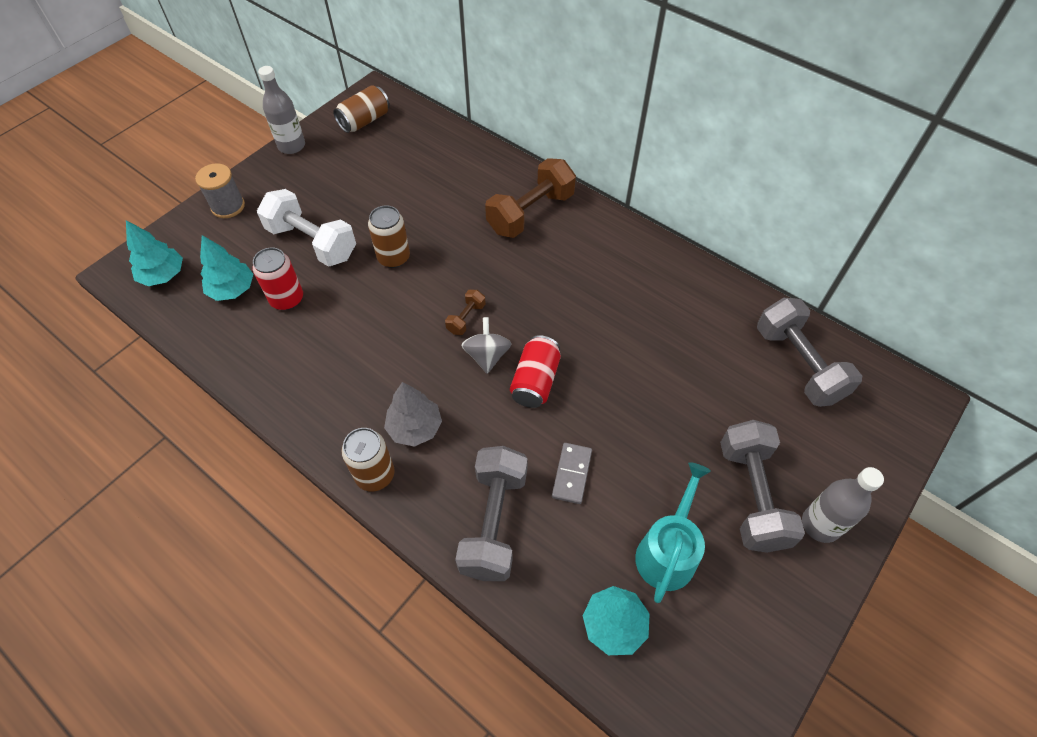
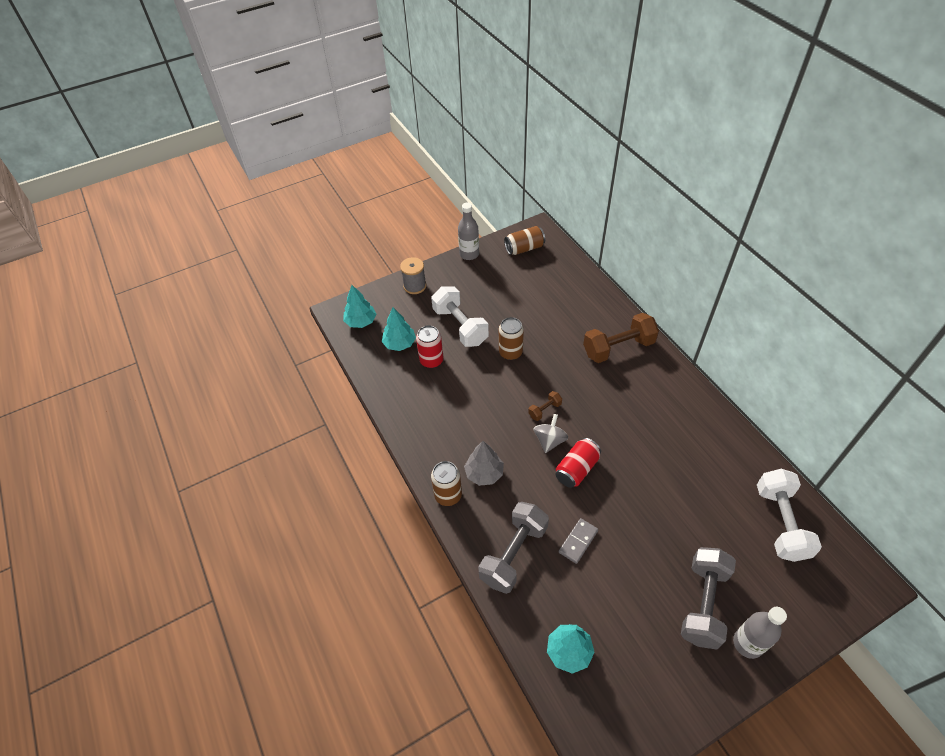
camera: 25 degrees right, 5 degrees down
(667, 552) = (625, 618): turquoise watering can -> none
(798, 364) = (780, 522): grey dumbbell -> white dumbbell

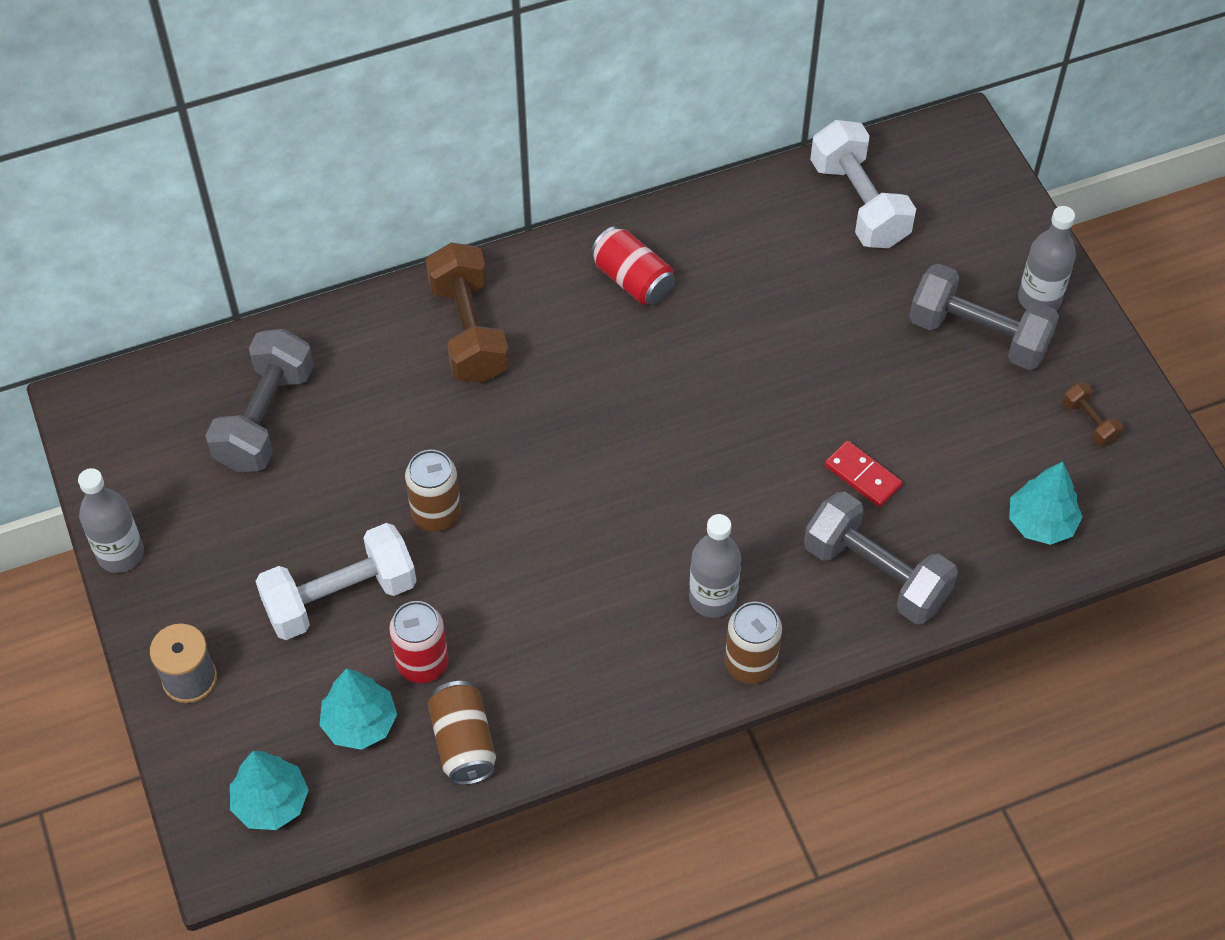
camera: 85 degrees left, 5 degrees up
(484, 473) = (712, 598): grey tree -> grey bottle
(524, 248) = (139, 441): brown can -> brown can (463, 743)
(544, 410) = (590, 478): brown dumbbell -> brown dumbbell (1089, 422)
(547, 284) = (265, 418): none -> grey dumbbell
(549, 441) = (660, 482): grey spinning top -> none
(576, 469) = (726, 451): red can -> red can (632, 280)
(578, 541) = (863, 476): grey domino -> red domino
(780, 522) = (859, 203): white dumbbell -> white dumbbell turned 60 degrees clockwise

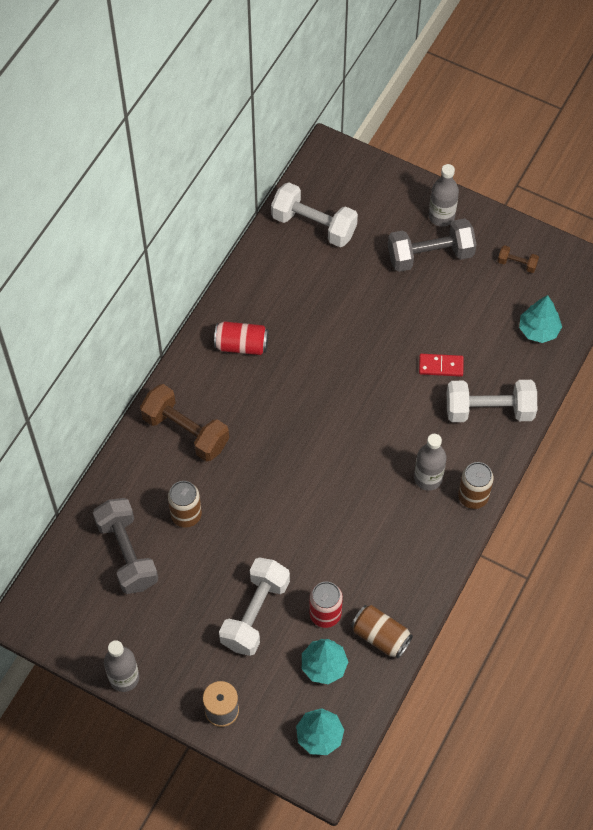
camera: 40 degrees left, 5 degrees up
(436, 514) = (260, 536): brown can -> brown can (186, 515)
(876, 574) = (489, 410): grey dumbbell -> white dumbbell

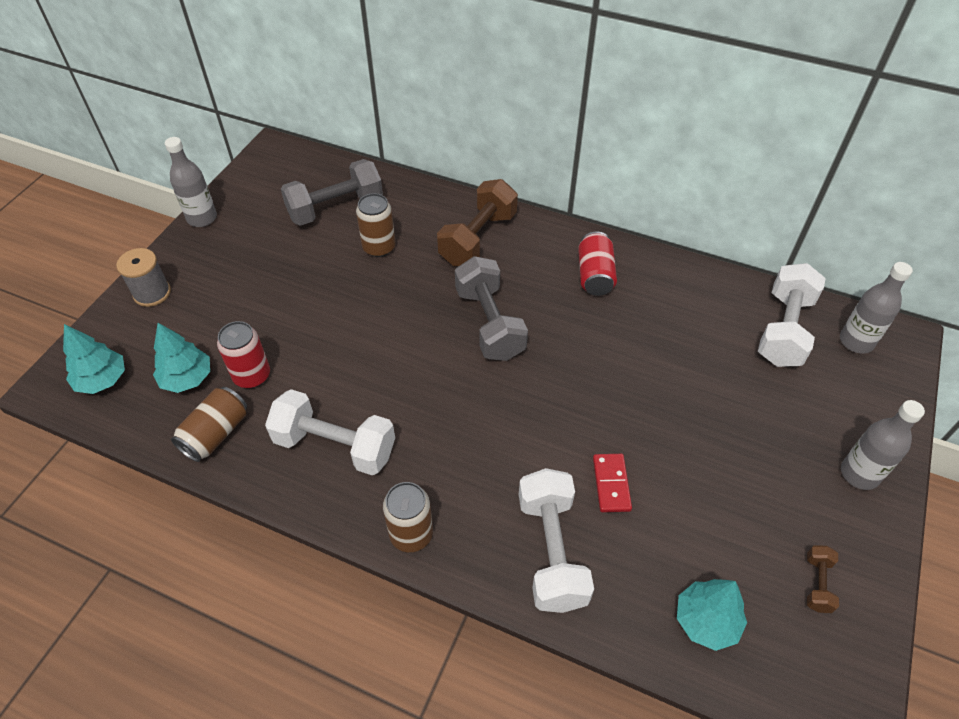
camera: 85 degrees right, 10 degrees down
(255, 613) = (259, 312): white dumbbell -> white dumbbell (335, 446)
(428, 478) = (436, 476): grey bottle -> grey bottle (856, 341)
(430, 255) = (788, 462): grey dumbbell -> grey dumbbell (489, 323)

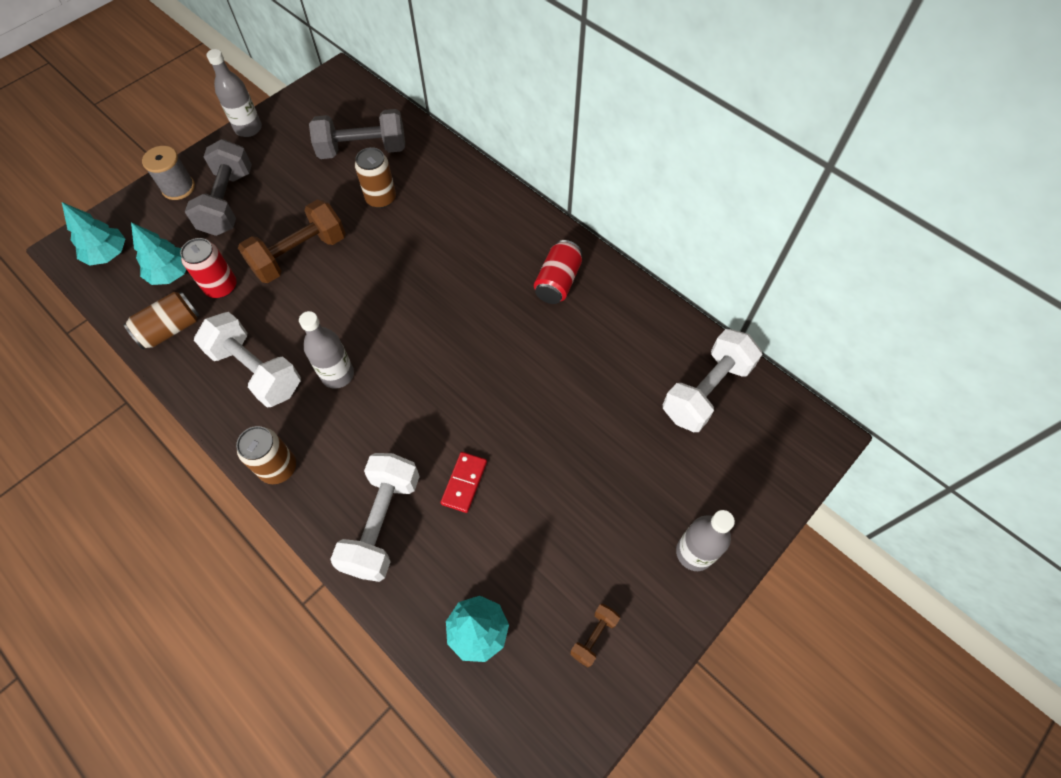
camera: 20 degrees right, 10 degrees up
(478, 239) = (471, 215): brown dumbbell -> brown dumbbell (299, 255)
(489, 323) = (439, 300): grey dumbbell -> grey dumbbell (228, 202)
(856, 341) = (771, 425): grey bottle -> grey bottle (337, 375)

